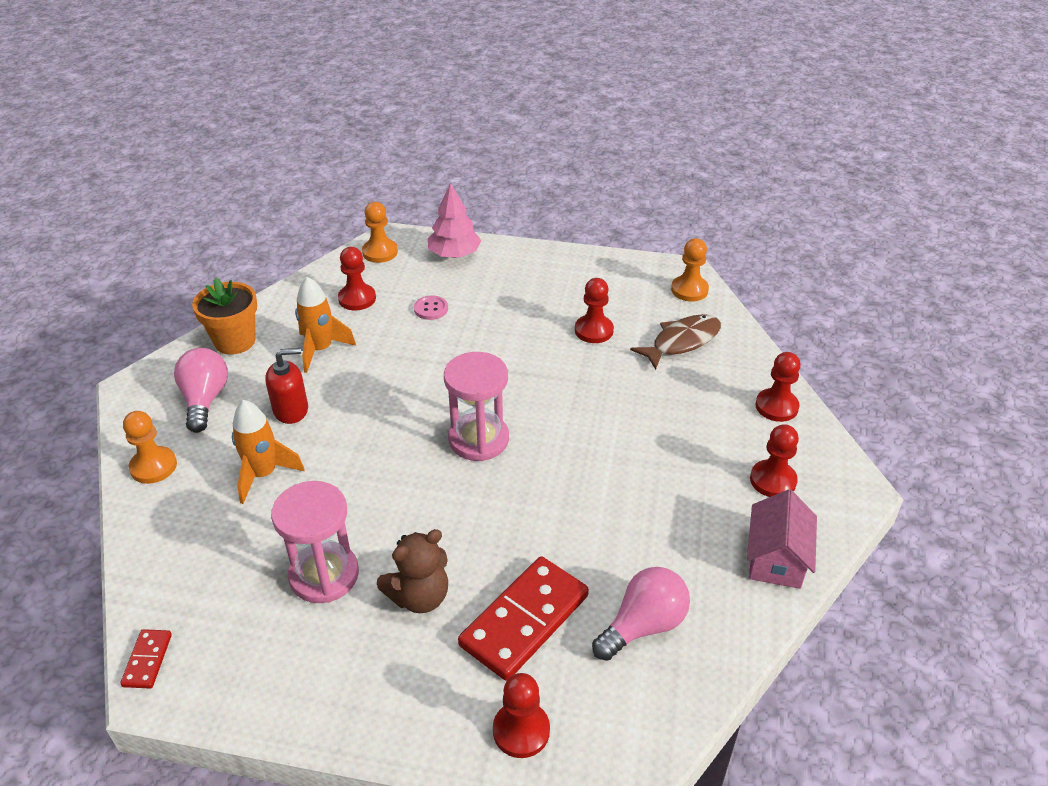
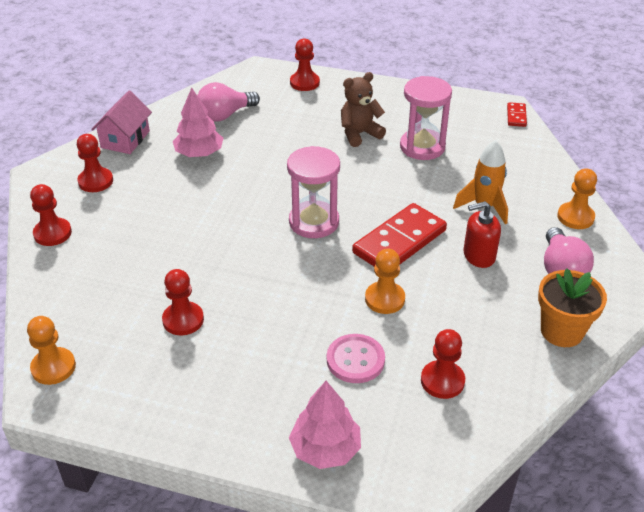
camera: 175 degrees left, 0 degrees up
(320, 350) = (468, 315): orange rocket -> none
(380, 252) = (426, 460): orange pawn -> orange pawn (384, 299)
(431, 309) = (355, 360): pink button -> pink button, size x1.51
(524, 620) = (295, 120): red domino -> red domino (399, 241)
(655, 539) = (199, 153): none -> pink tree
(682, 342) = (99, 301): brown fish -> none

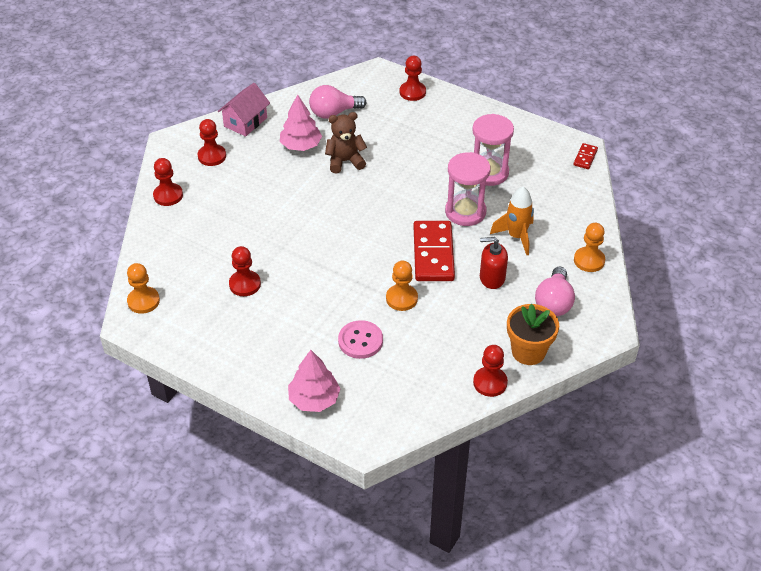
camera: 15 degrees right, 5 degrees up
(314, 222) = (371, 224): pink hourglass -> pink hourglass (465, 212)
(359, 134) = (440, 151): brown teddy bear -> brown teddy bear (345, 161)
(399, 241) = (433, 253): red domino -> red domino turned 60 degrees counterclockwise
(442, 381) = (418, 369): red pawn -> red pawn (490, 383)

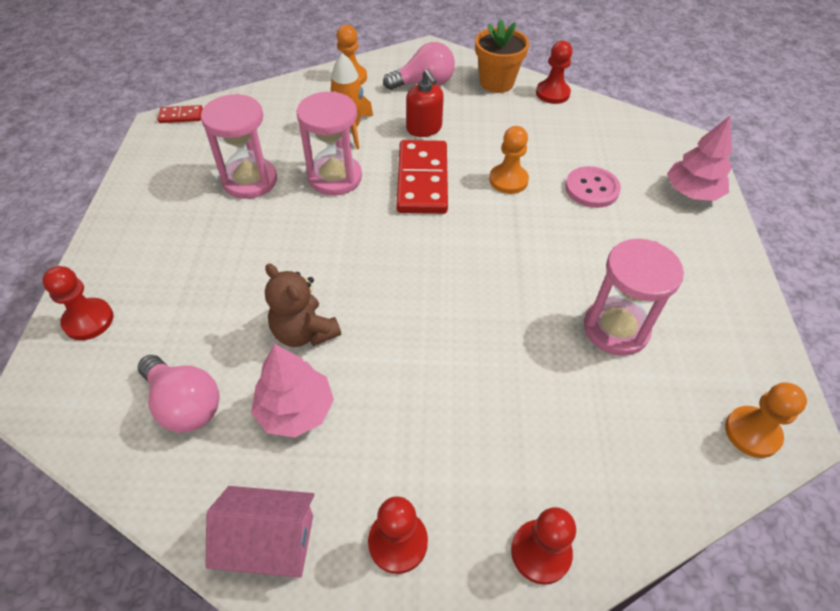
camera: 120 degrees left, 5 degrees up
(245, 284) = (616, 329): red pawn -> pink hourglass
(433, 253) = (422, 180): red domino -> red domino turned 60 degrees counterclockwise

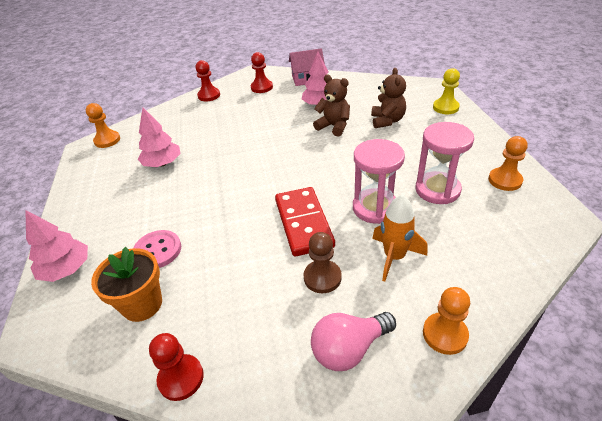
camera: 170 degrees right, 10 degrees down
(88, 320) = (445, 107): red pawn -> yellow pawn
(181, 116) = (561, 230): red domino -> none
(185, 404) = (369, 96): pink light bulb -> none
(209, 318) = (387, 121): none -> brown teddy bear
(424, 128) = (322, 277): red soap dispenser -> brown pawn
(496, 83) = (256, 379): orange flower pot -> orange flower pot (142, 304)
(508, 180) = (231, 241): orange pawn -> orange pawn (505, 180)
(616, 329) = (162, 163): pink hourglass -> pink tree

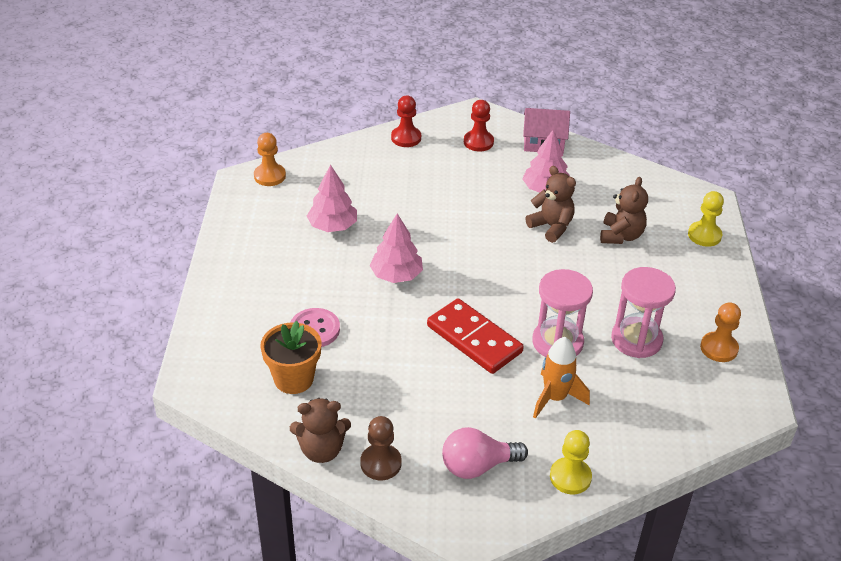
camera: 10 degrees right, 0 degrees up
(66, 269) = (221, 325): pink tree -> pink tree (396, 275)
(181, 378) = (321, 450): red pawn -> brown teddy bear
(303, 223) = (474, 339): red domino -> red domino turned 45 degrees counterclockwise
(322, 277) = (475, 399): brown pawn -> brown pawn (381, 463)
(445, 334) = (570, 477): orange pawn -> yellow pawn

